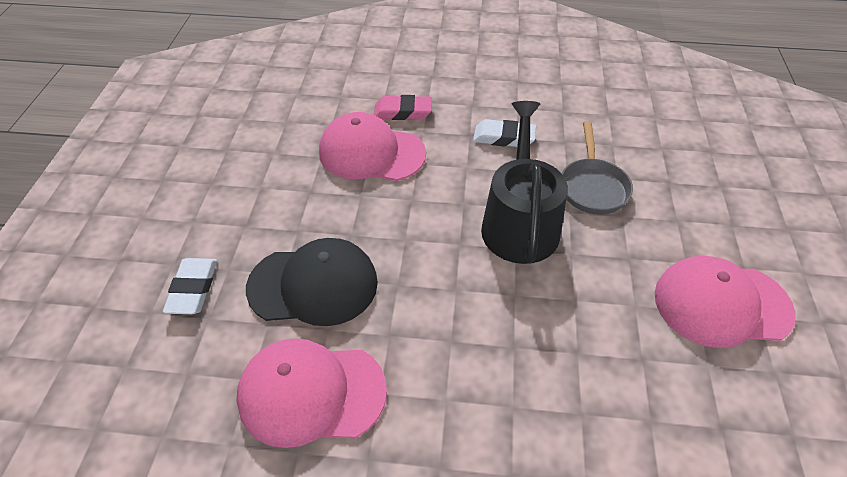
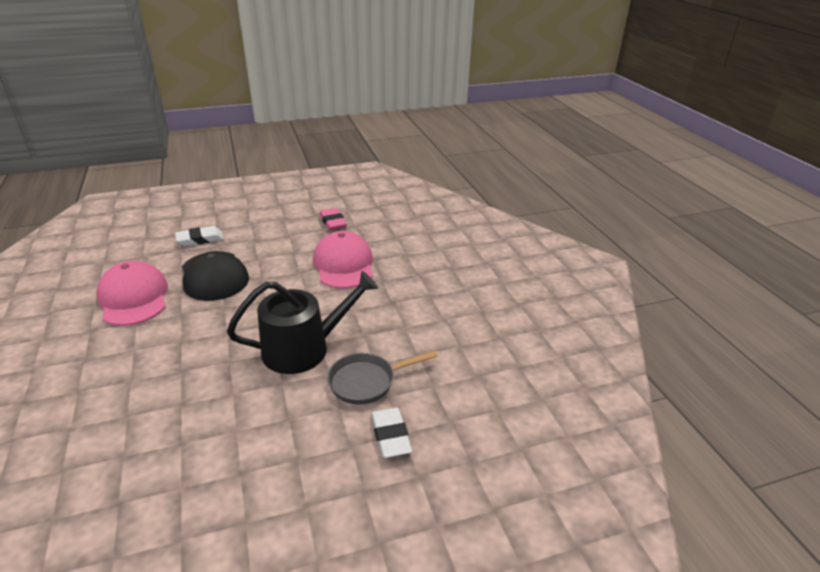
camera: 65 degrees right, 15 degrees down
(403, 112) = (397, 266): pink eraser -> pink eraser (333, 222)
(503, 137) = (400, 320): white eraser -> white eraser (390, 436)
(721, 304) = (253, 490): pink cap -> none

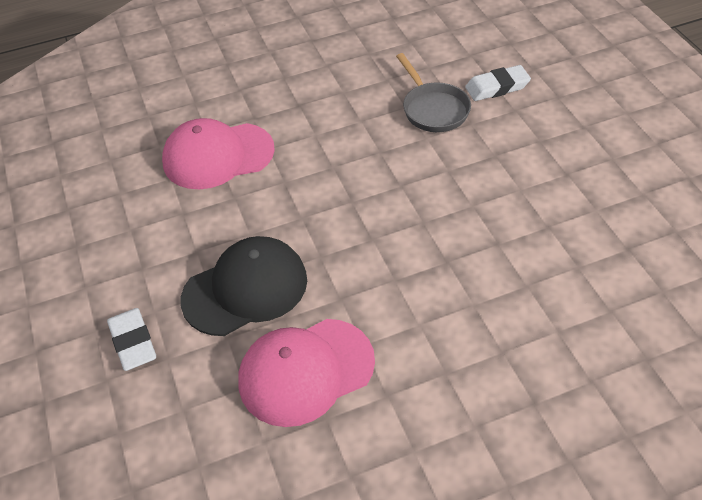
camera: 90 degrees left, 15 degrees up
(304, 348) = (391, 163): black watering can -> none
(333, 222) = (97, 185): pink eraser -> none

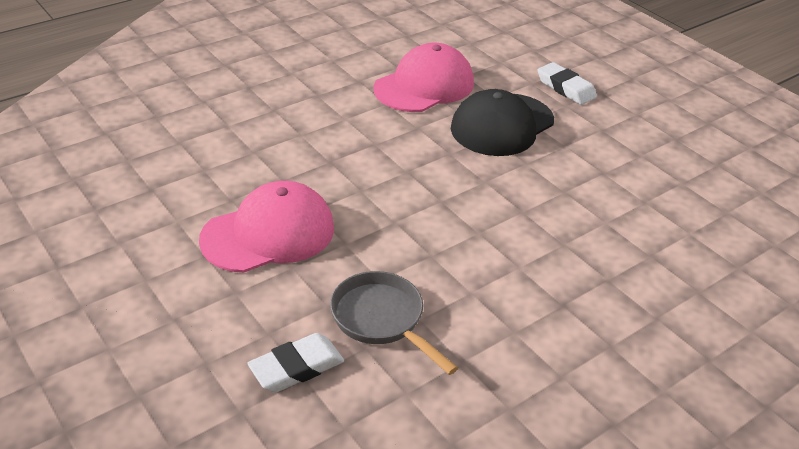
camera: 160 degrees right, 10 degrees down
(218, 156) = (614, 229): pink cap -> pink cap (268, 233)

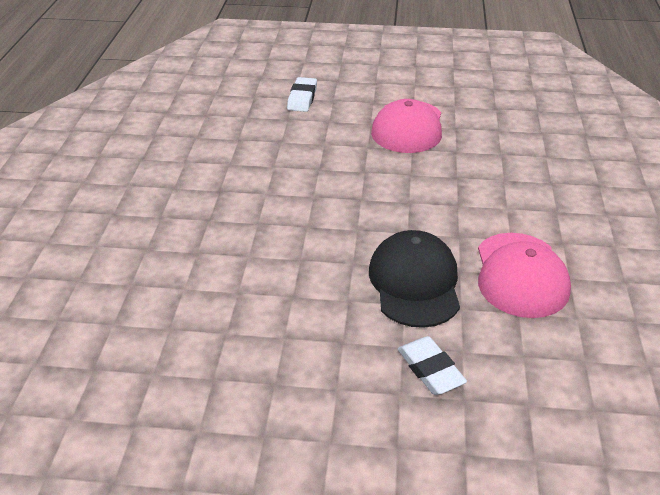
camera: 135 degrees right, 0 degrees up
(382, 320) = (296, 131): grey pan -> none
(565, 88) = (430, 369): white eraser -> white eraser turned 60 degrees clockwise

